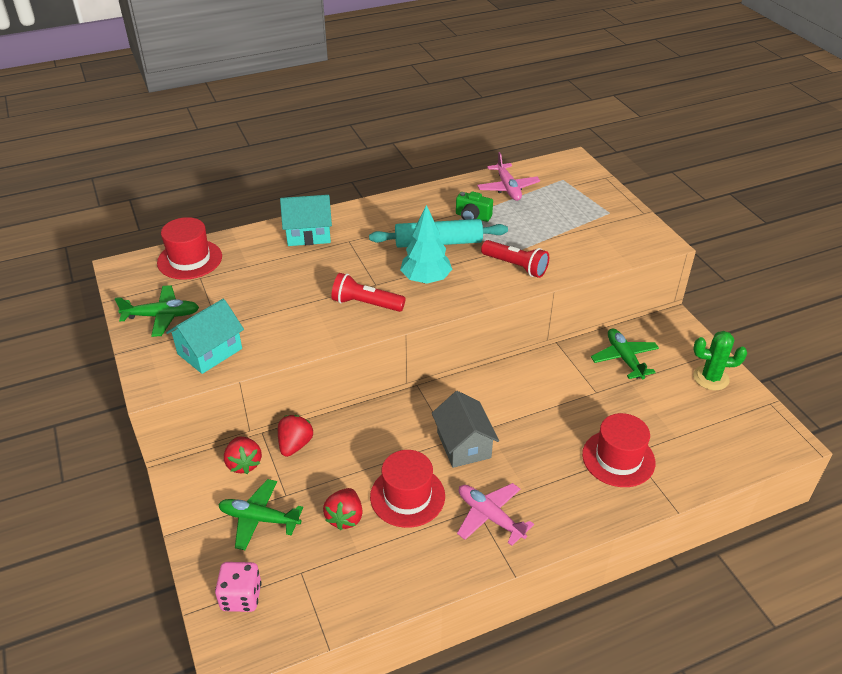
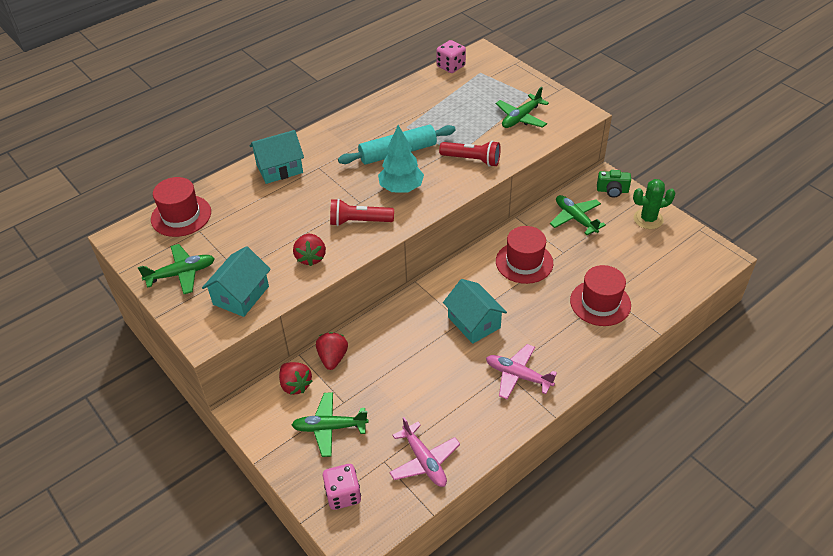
camera: 15 degrees left, 5 degrees up
(345, 517) = (401, 407): red strawberry -> red strawberry (311, 257)
(407, 496) = (445, 376): red hat -> red hat (524, 262)
(463, 445) = (474, 322): grey house -> turquoise house
(472, 217) = (417, 122): green camera -> green camera (612, 191)
(508, 188) = (437, 90): pink plane -> pink plane (424, 461)
(533, 168) = (451, 66): none -> pink dice
(589, 234) = (521, 118): none -> green plane

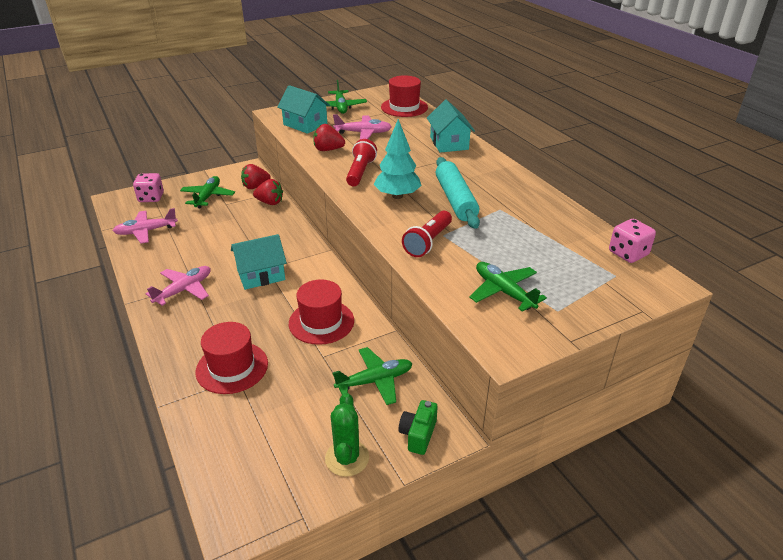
camera: 100 degrees right, 10 degrees down
(261, 237) = (363, 133): none -> pink plane

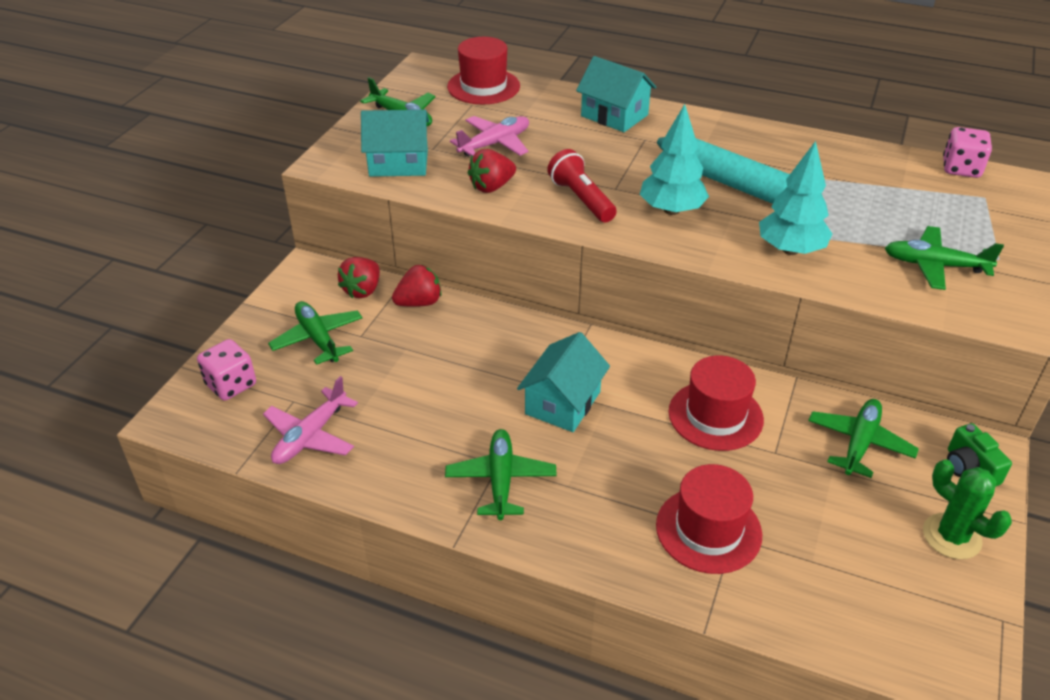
camera: 40 degrees left, 5 degrees up
(184, 290) = (500, 480): pink plane -> green plane
(428, 242) = (790, 250): red flashlight -> turquoise tree

